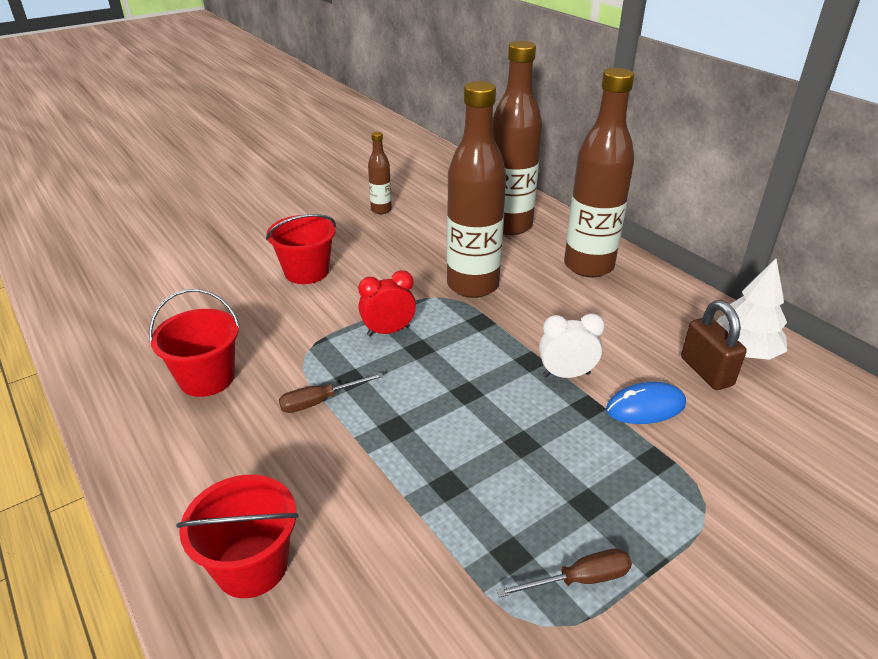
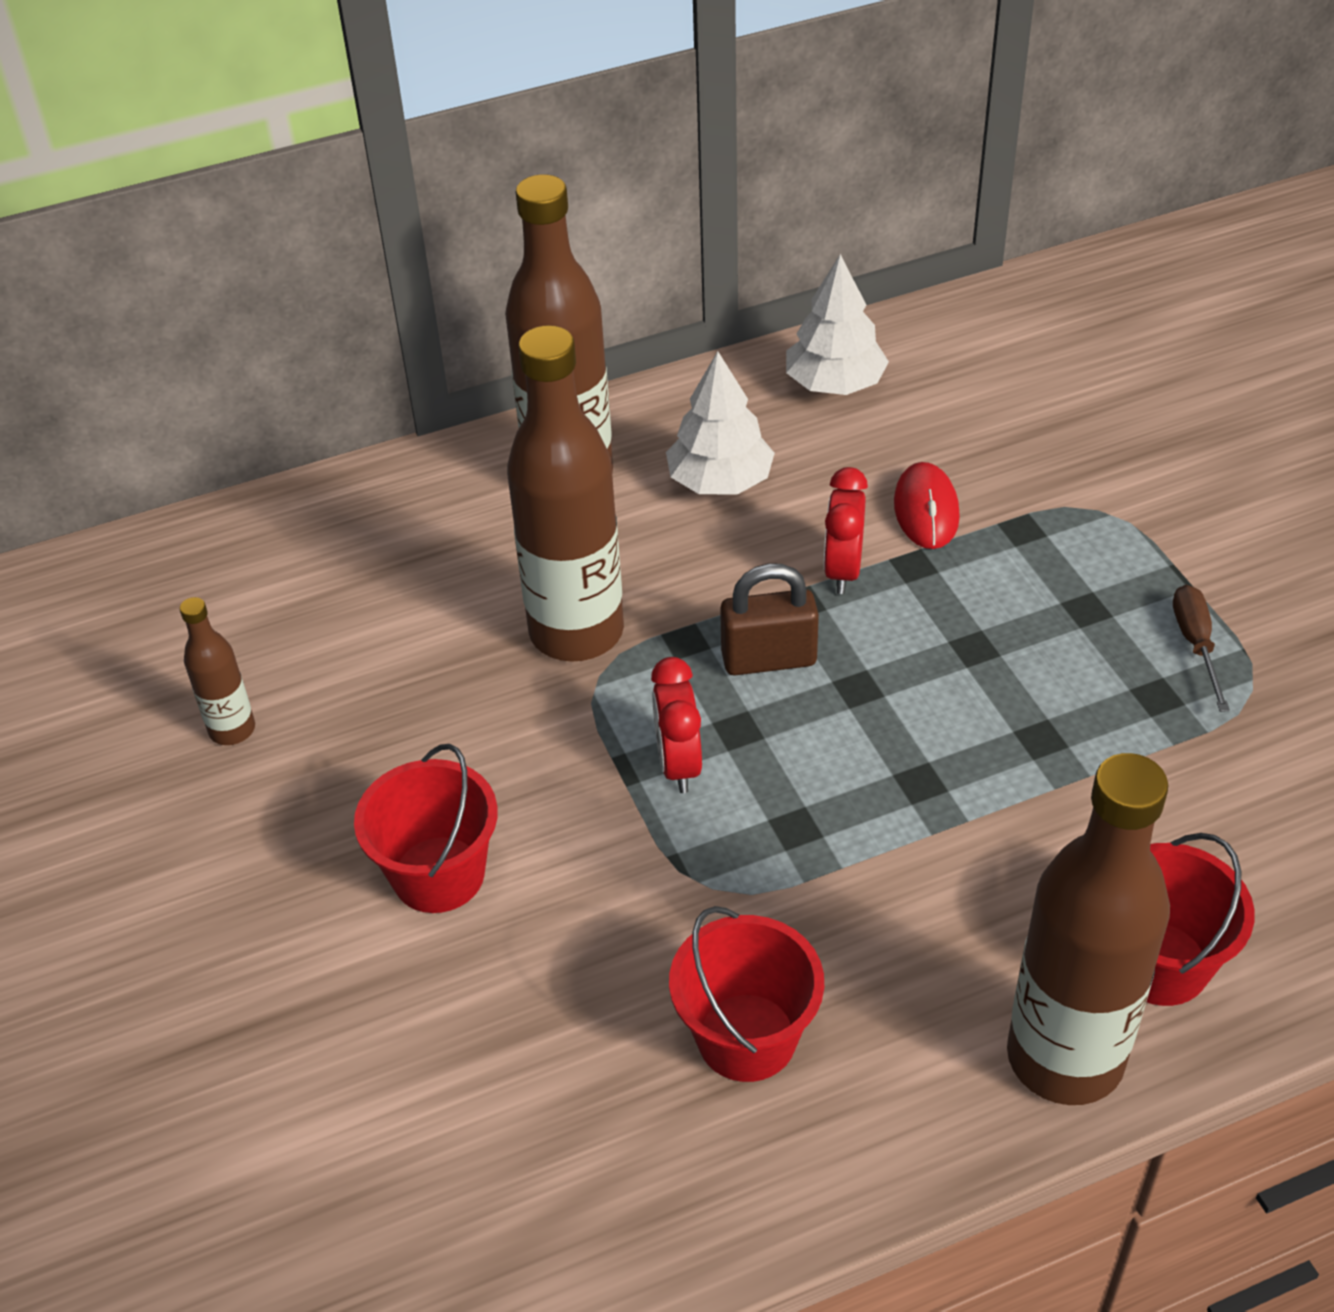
camera: 75 degrees left, 10 degrees up
(320, 401) = (843, 871): brown screwdriver -> none
(509, 226) = (391, 545): brown bottle -> brown bottle (1065, 1058)
(566, 374) = (842, 570): white clock -> red clock
(617, 316) = (720, 481): none -> white tree
(645, 407) = (926, 510): blue mouse -> red mouse
(706, 372) = (868, 432): brown padlock -> brown padlock (769, 659)

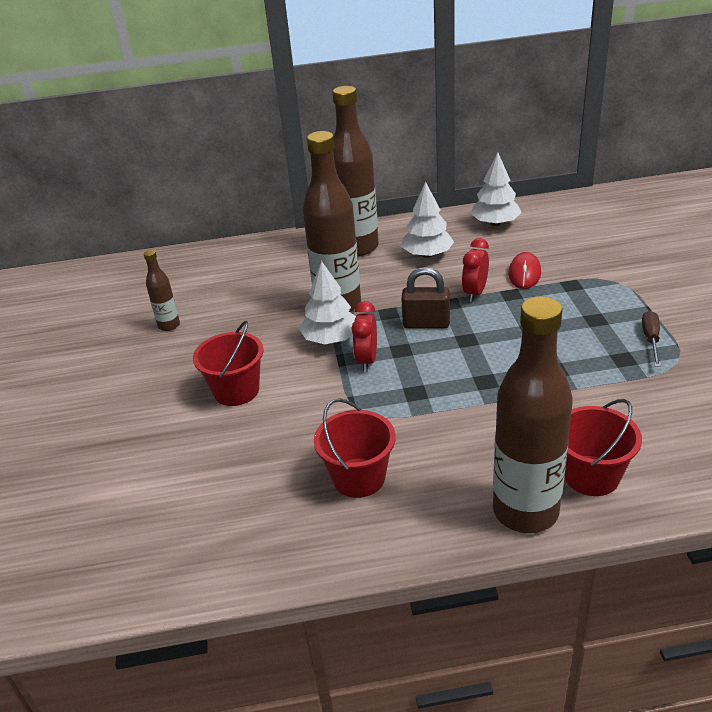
camera: 15 degrees right, 10 degrees down
(589, 721) = (331, 339): none -> white tree

